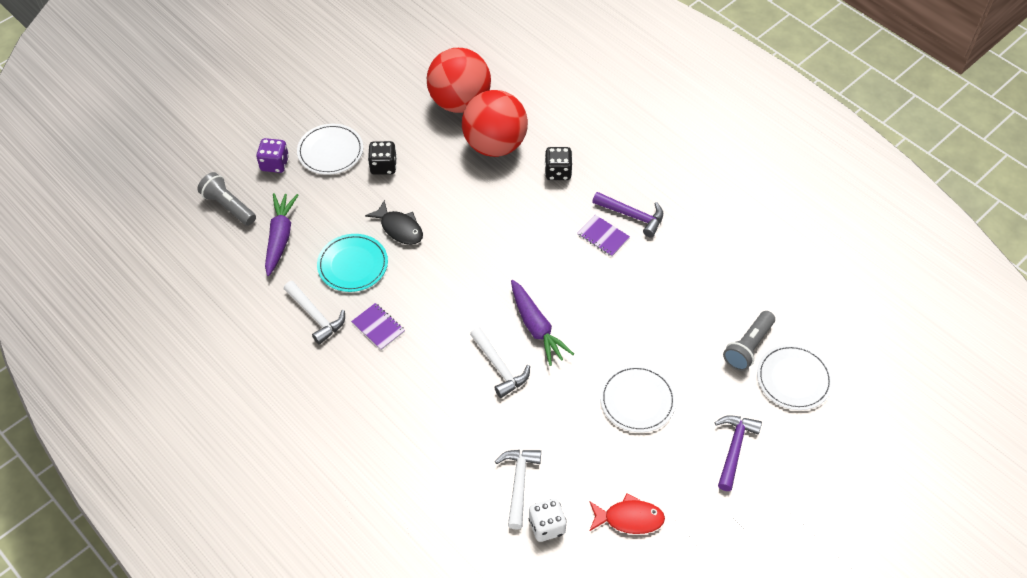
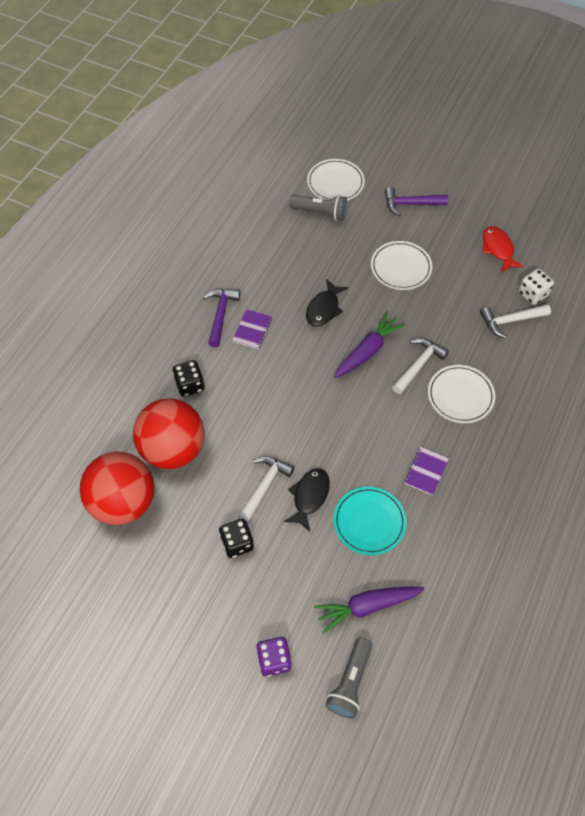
camera: 110 degrees left, 5 degrees up
(316, 316) = (440, 530): white hammer -> white hammer (264, 486)
(330, 151) = (235, 607): white plate -> white plate (460, 395)
(606, 306) = (324, 308): none -> black fish

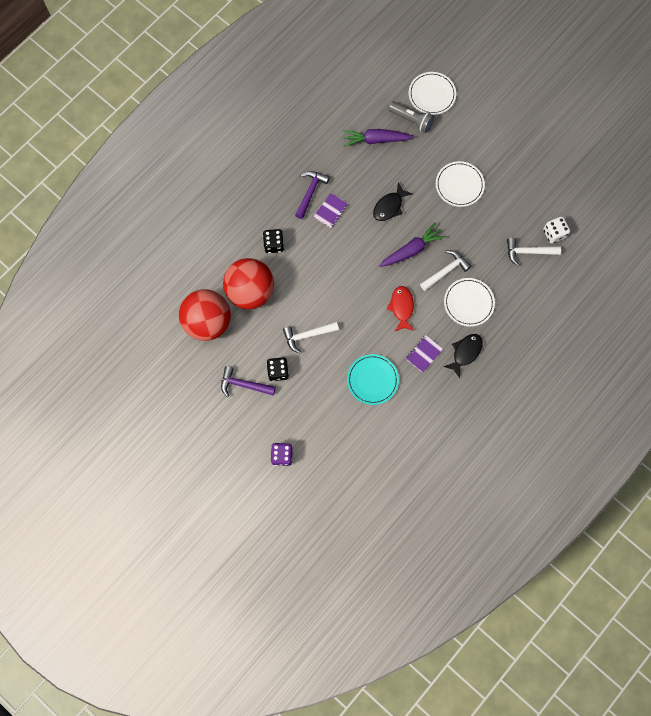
camera: 15 degrees right, 15 degrees up
(264, 486) = (307, 335): white hammer -> white hammer turned 150 degrees counterclockwise
(309, 497) = (336, 351): black fish -> black fish (465, 353)
(350, 682) = (327, 483): grey flashlight -> none
(367, 606) = (353, 437): purple carrot -> purple carrot (375, 140)
(410, 204) = (486, 129): purple hammer -> purple hammer (243, 384)
(498, 249) = (541, 187): red fish -> red fish (401, 307)

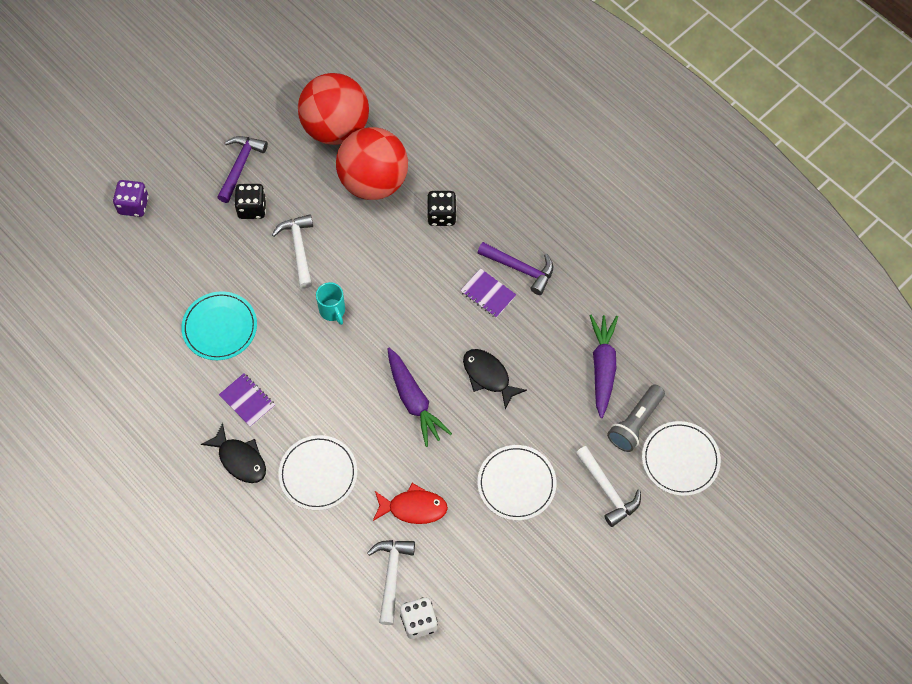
camera: 95 degrees right, 10 degrees down
(353, 307) = (332, 311): none -> turquoise mug
(401, 307) = (323, 377): red fish -> red fish (413, 508)
(446, 271) = (374, 447): white hammer -> white hammer (608, 491)

